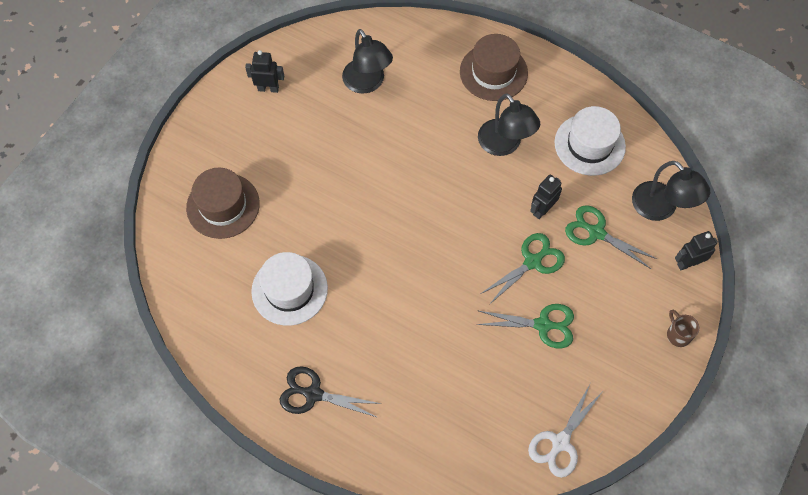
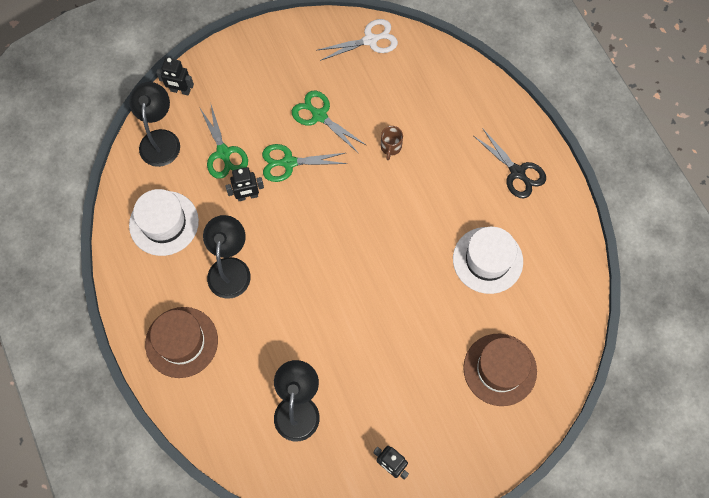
camera: 145 degrees left, 5 degrees up
(678, 334) = (233, 52): brown mug -> brown mug (390, 147)

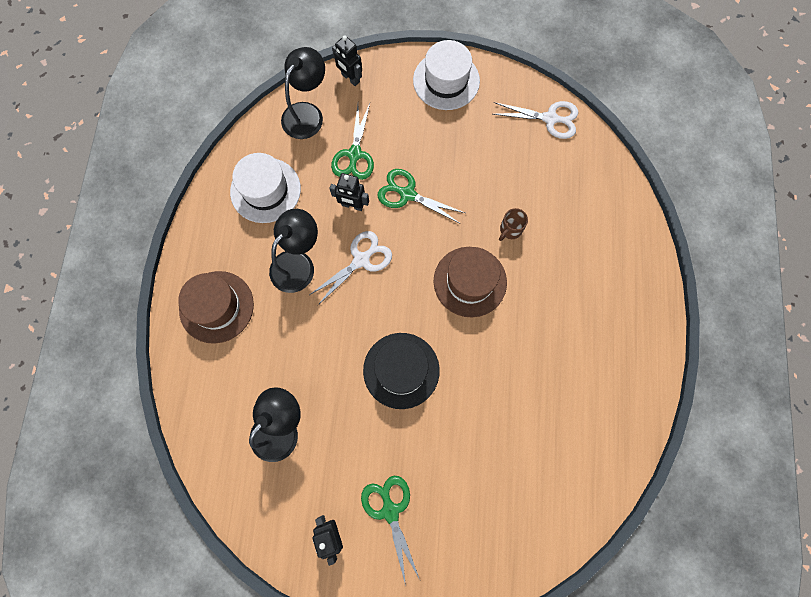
camera: 30 degrees right, 5 degrees up
(282, 236) = (361, 260): none -> white scissors
(319, 115) = (461, 165): green scissors -> green scissors (390, 510)
(369, 307) = (401, 370): none -> black hat
(487, 260) = (540, 389): white hat -> white hat (446, 80)
(500, 369) = (489, 504): brown hat -> brown hat (470, 281)
(517, 172) = (619, 320): black scissors -> none

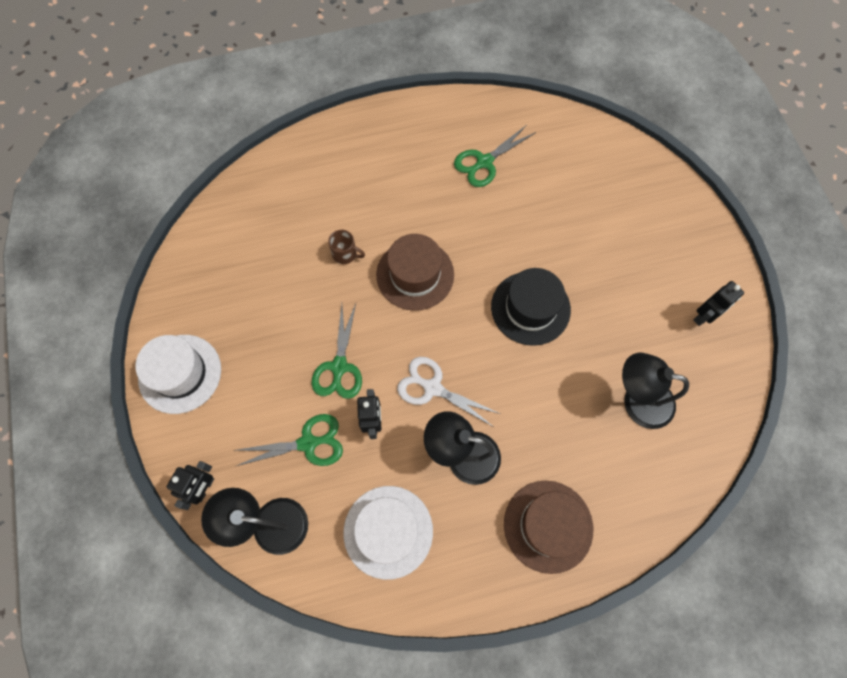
camera: 110 degrees left, 5 degrees down
(390, 510) = (658, 274): green scissors -> green scissors (484, 162)
(550, 119) = (202, 252): white scissors -> none

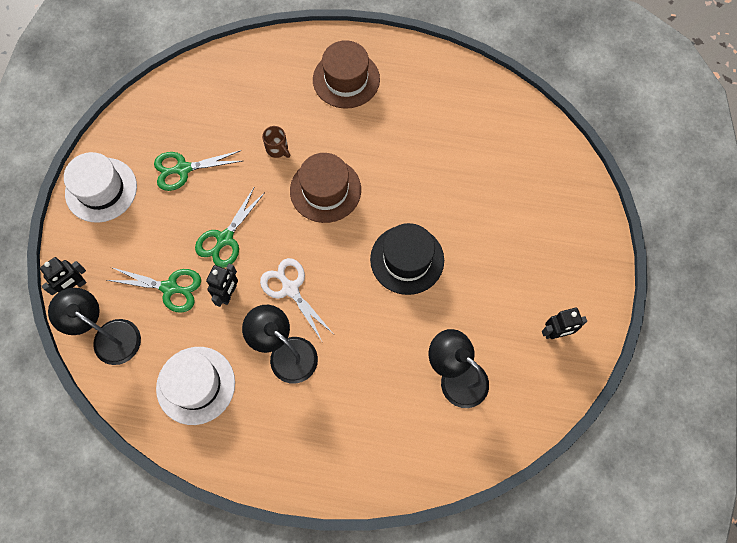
camera: 25 degrees right, 0 degrees up
(484, 162) = (435, 119): green scissors -> green scissors (183, 169)
(548, 526) = (324, 442): brown hat -> brown hat (346, 79)

